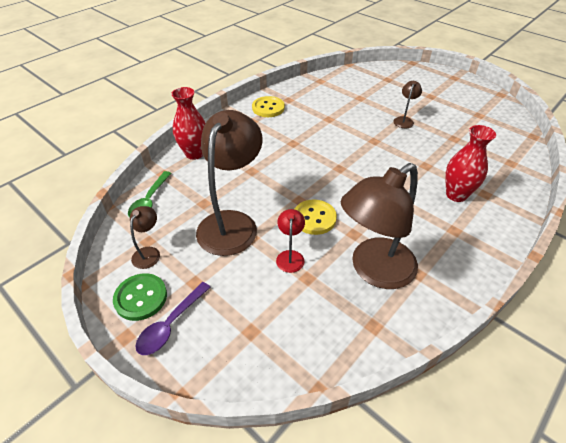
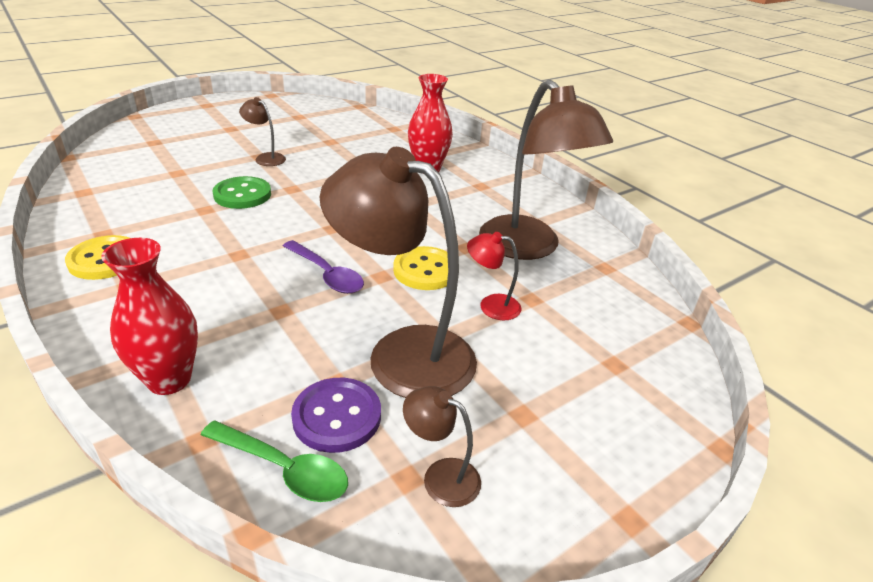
camera: 80 degrees left, 10 degrees down
(141, 297) = (548, 493): green button -> green button (242, 195)
(171, 324) = (605, 452): purple spoon -> purple spoon (327, 274)
(181, 209) = (337, 416): none -> purple button

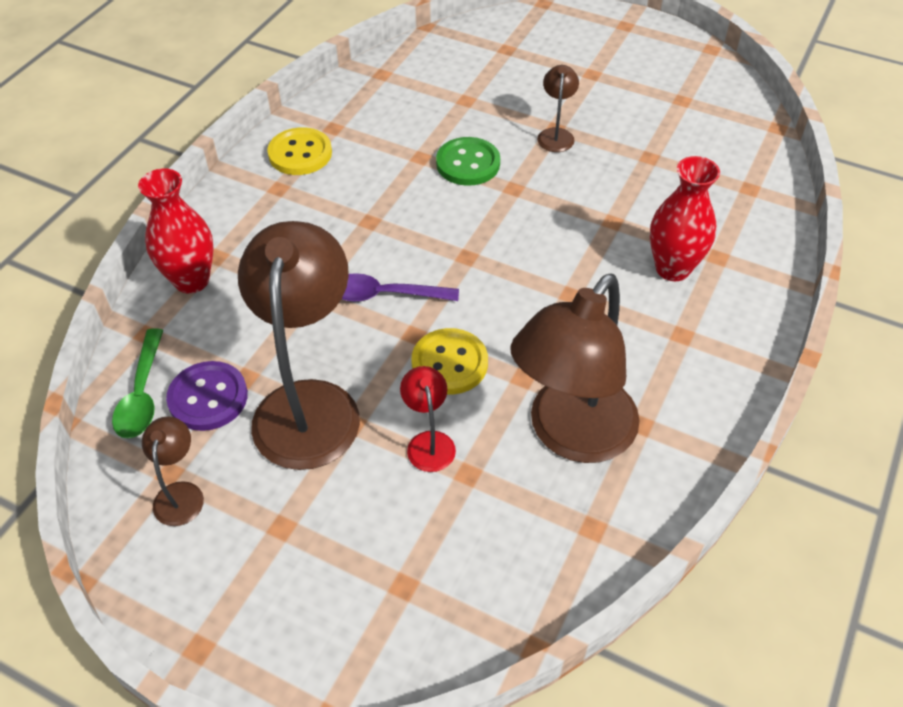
camera: 65 degrees right, 15 degrees up
(327, 274) = (385, 295): purple spoon -> purple spoon turned 75 degrees clockwise

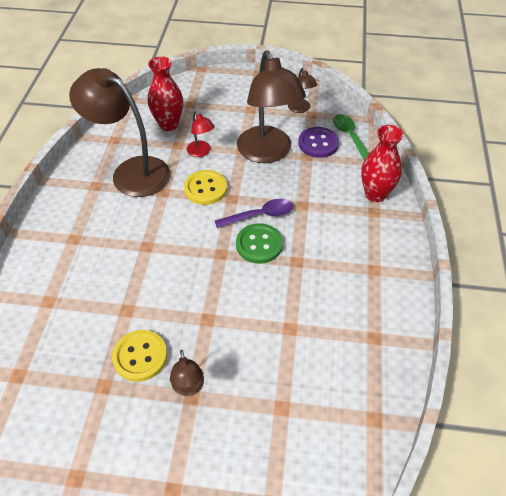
camera: 160 degrees right, 0 degrees up
(300, 153) = (381, 303): yellow button -> yellow button (140, 356)
(468, 163) = (250, 332): green button -> green button (259, 244)
(571, 435) = (131, 172): brown lamp -> brown lamp turned 75 degrees counterclockwise
(672, 268) = (80, 282): red vase -> red vase (169, 125)

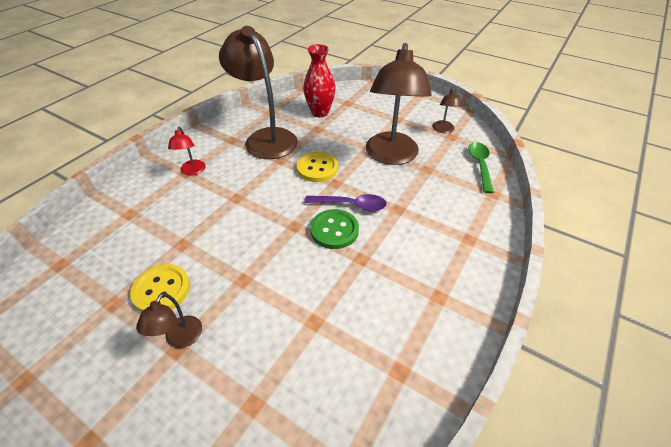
camera: 25 degrees right, 5 degrees down
(201, 152) = (333, 139): red lamp -> red lamp (192, 171)
(318, 143) = (444, 162): purple button -> none
(375, 194) = (479, 223): red vase -> none

